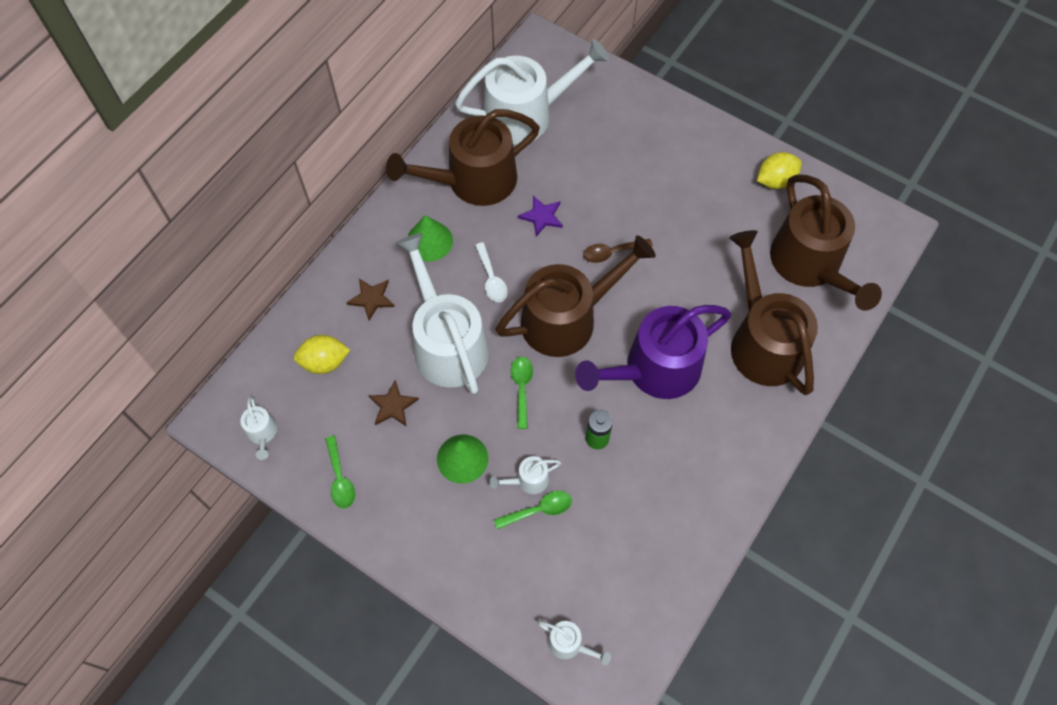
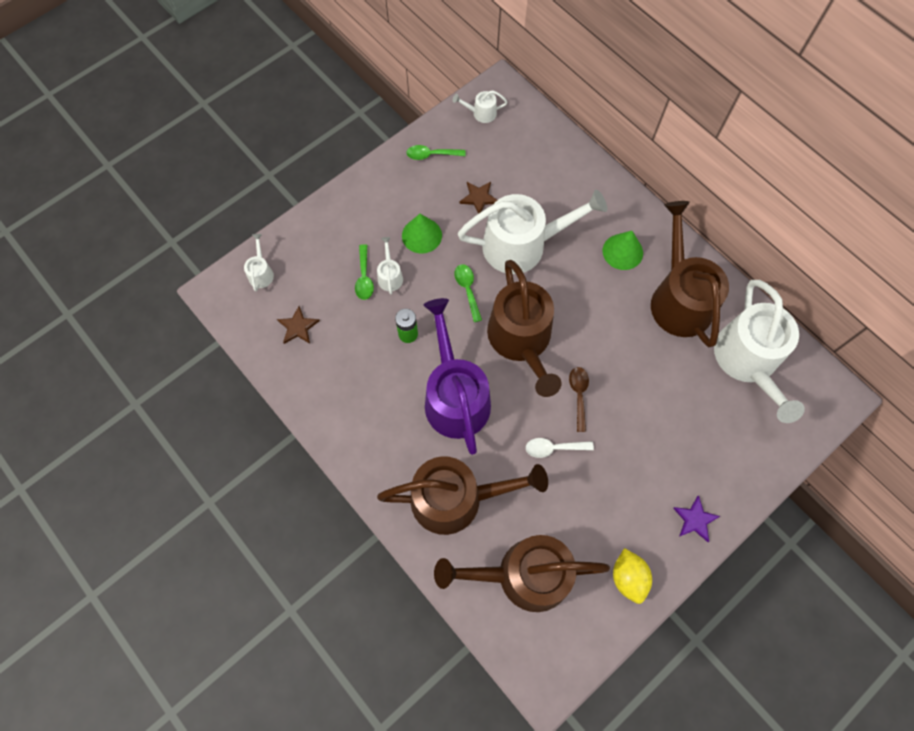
camera: 105 degrees right, 5 degrees up
(324, 362) = (528, 159): yellow lemon -> none
(371, 299) = (576, 200): brown star -> brown star (298, 327)
(491, 279) = (574, 291): white spoon -> white spoon (553, 448)
(521, 388) = (467, 290): green spoon -> green spoon turned 120 degrees counterclockwise
(541, 216) = (629, 346): purple star -> purple star (695, 519)
(569, 644) = (261, 273): white watering can -> white watering can turned 135 degrees clockwise

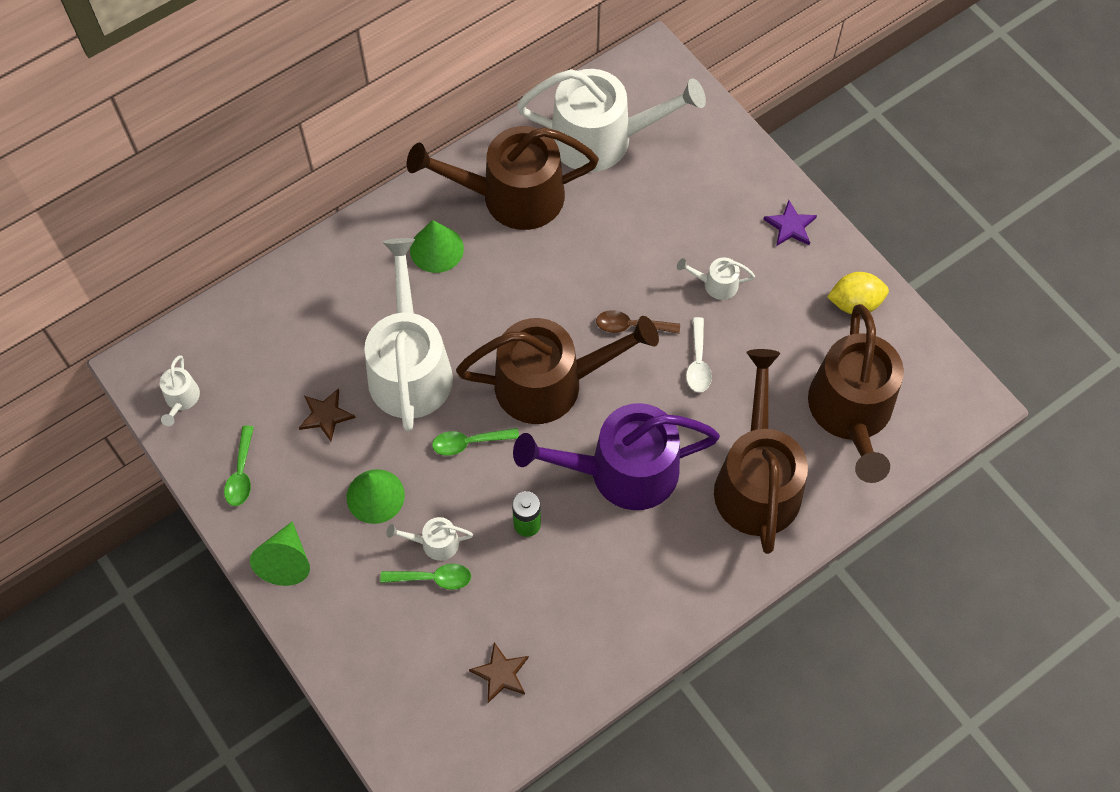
camera: 85 degrees left, 5 degrees down
(261, 273) = (406, 727): white watering can -> white watering can (716, 284)
(371, 189) = (286, 561): none -> green cone

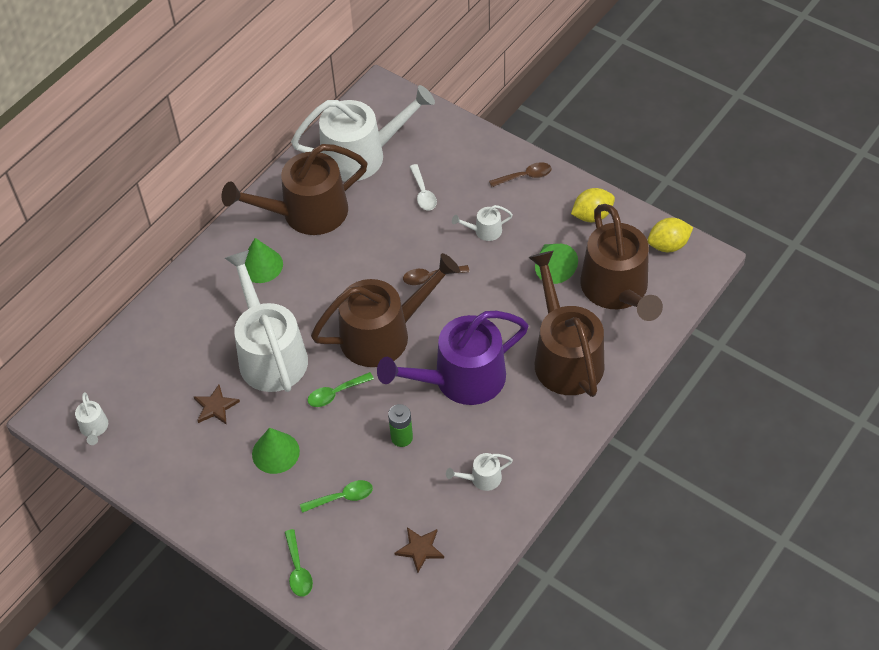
camera: 15 degrees left, 10 degrees down
(241, 473) = (162, 468): green spoon -> green spoon (298, 570)
(286, 561) = (221, 520): green cone -> green cone (553, 268)
(435, 543) = (335, 472): white watering can -> white watering can (482, 478)
(698, 362) = (491, 288): white spoon -> white spoon (423, 193)
(790, 226) = (525, 176): purple star -> brown spoon
(935, 372) = (668, 245): none -> yellow lemon

